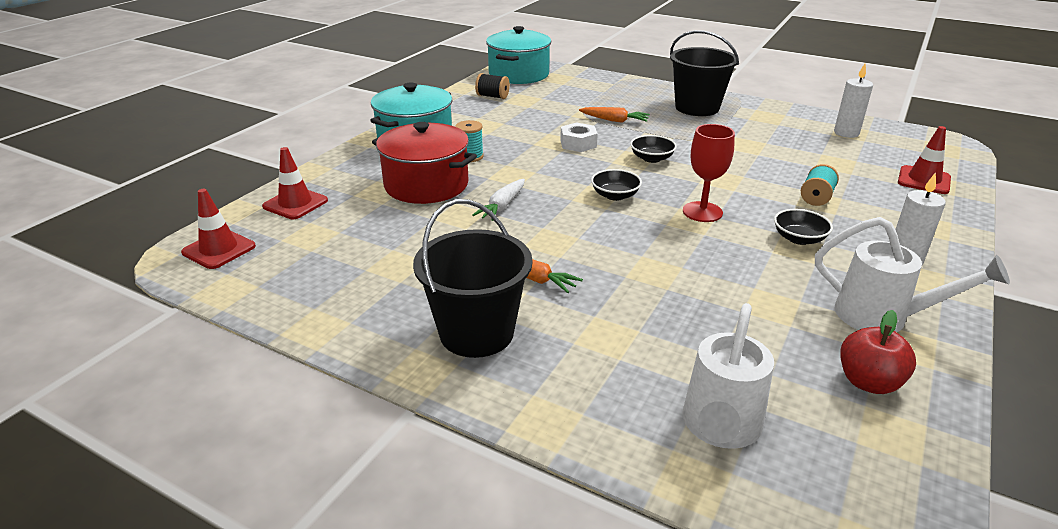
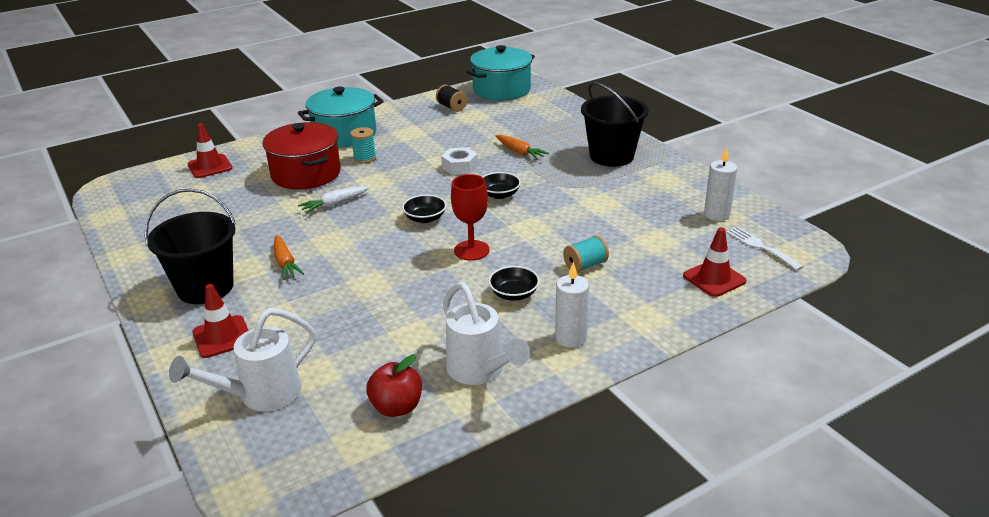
camera: 30 degrees right, 0 degrees up
(219, 249) = (133, 187): red traffic cone -> red traffic cone (222, 337)
(914, 148) = (760, 247): none -> white fork

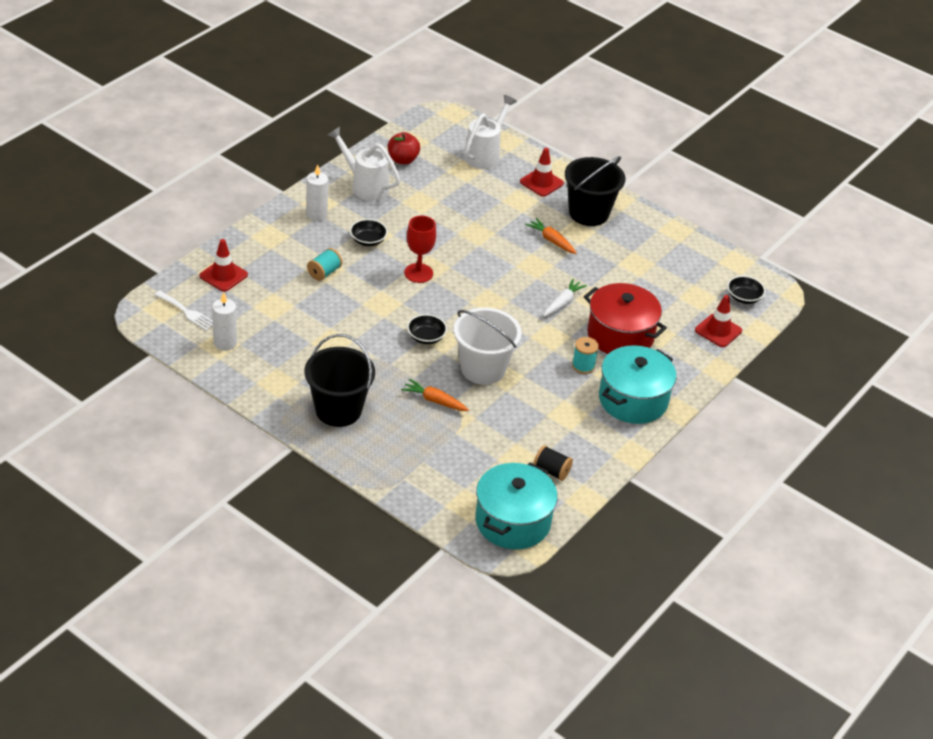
camera: 155 degrees right, 10 degrees up
(425, 218) = (475, 299): black bowl -> black bowl (743, 297)
(459, 167) = (483, 369): white nut -> white bucket

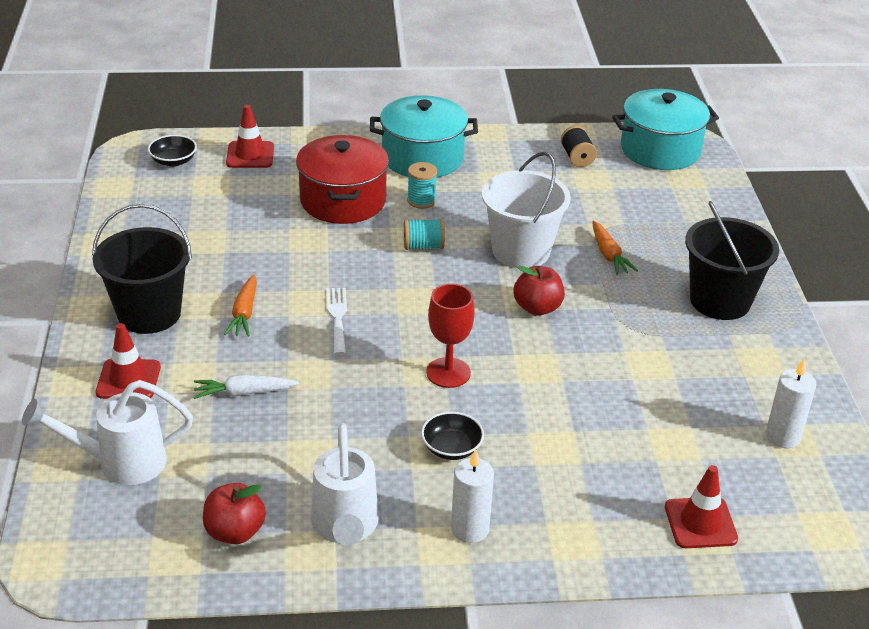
camera: 130 degrees left, 5 degrees down
(187, 312) = (799, 504): white fork -> white fork (337, 317)
(324, 272) = (561, 443): turquoise spool -> turquoise spool (423, 246)
(426, 337) = (537, 308): black bowl -> red apple
(563, 303) = (345, 254): white carrot -> white carrot (244, 393)

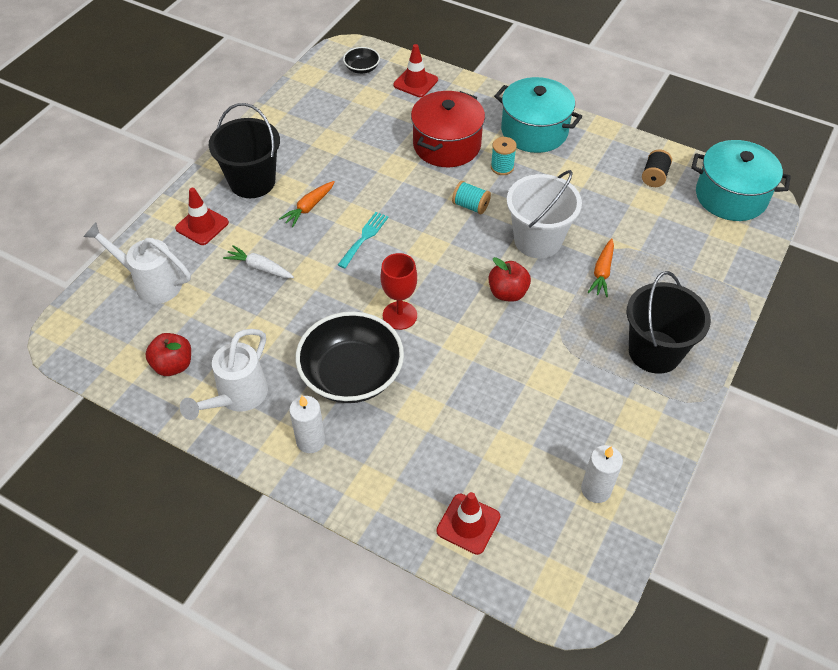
camera: 35 degrees right, 15 degrees up
(337, 317) = (364, 237): white fork -> turquoise fork
(451, 448) = (351, 374): black bowl -> black bowl, size x2.18

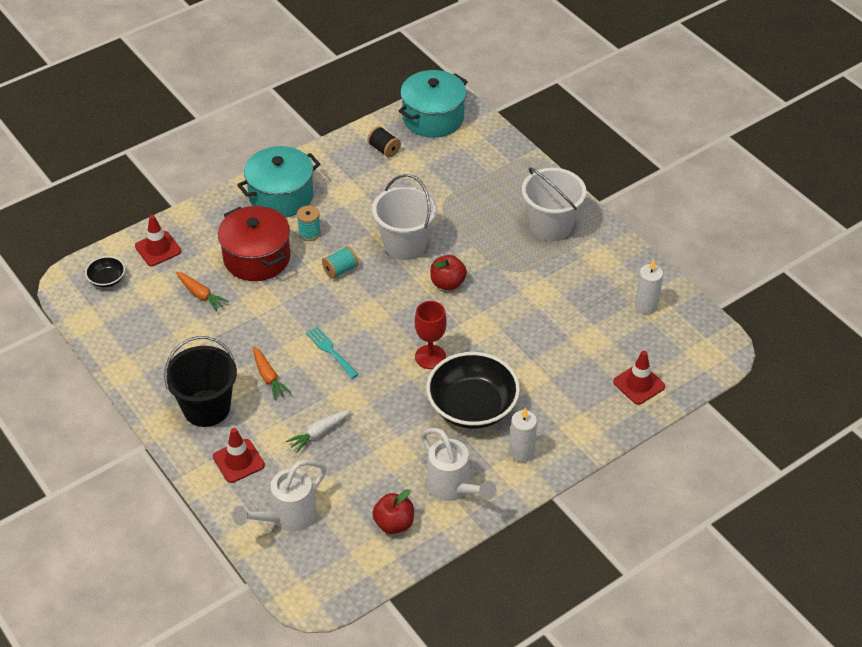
camera: 65 degrees left, 5 degrees down
(602, 272) = (461, 221): orange carrot -> orange carrot (201, 295)
(654, 351) = (551, 226): black bucket -> white bucket

